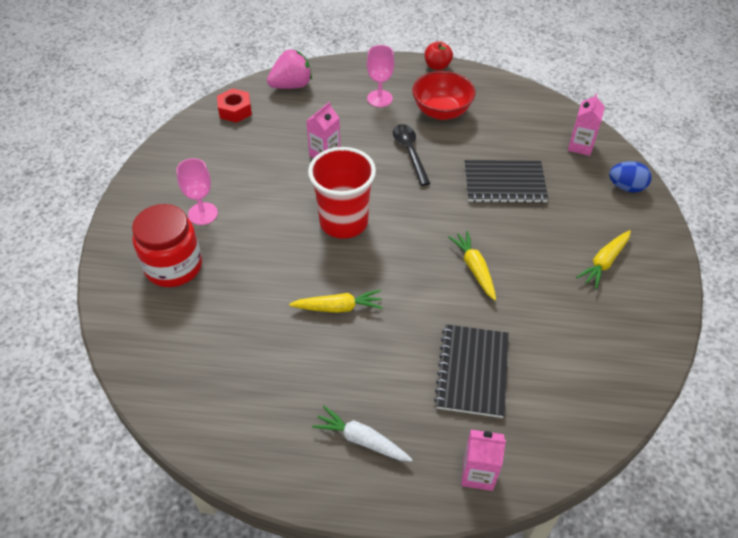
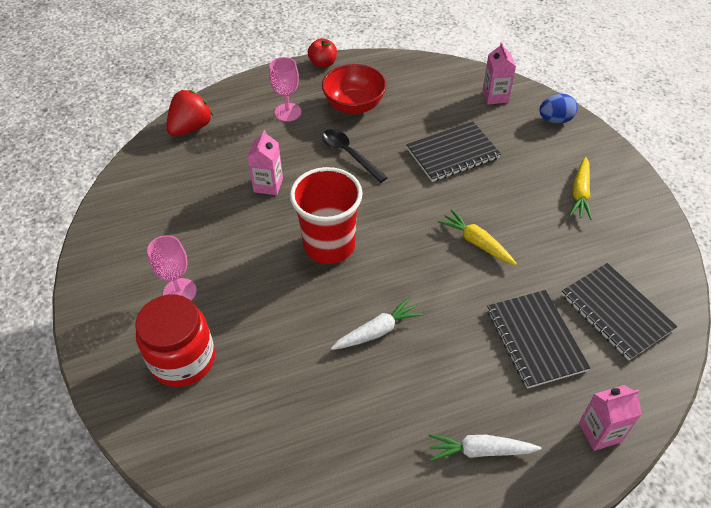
camera: 25 degrees left, 0 degrees up
(235, 110) = (147, 173): red nut -> none
(291, 85) = (191, 128): pink strawberry -> red strawberry
(338, 307) = (377, 331): yellow carrot -> white carrot
(565, 380) = (616, 312): none -> black notebook

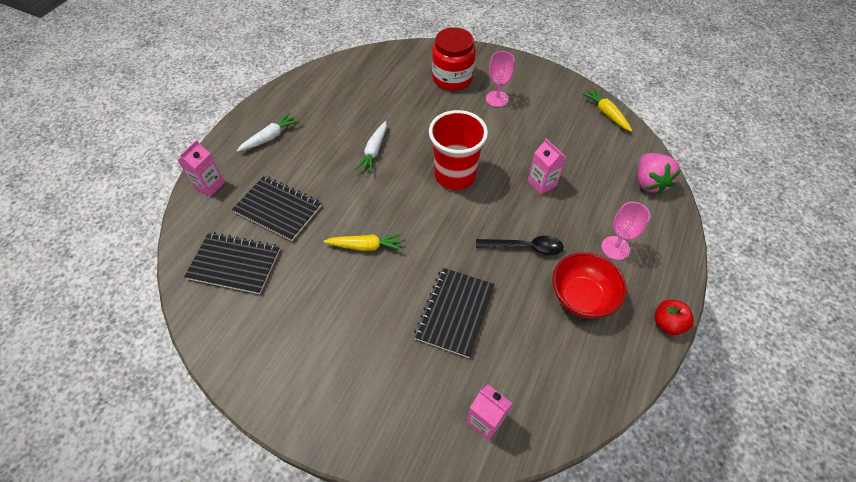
camera: 135 degrees right, 5 degrees up
(191, 128) = (649, 182): red strawberry -> pink strawberry
(555, 120) = (403, 436): blue egg -> none
(580, 193) = (320, 354): yellow carrot -> yellow carrot (606, 113)

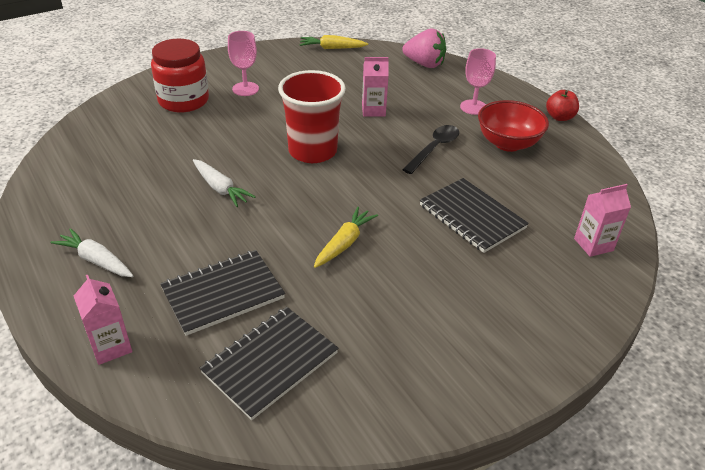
camera: 60 degrees left, 15 degrees down
(270, 137) = (96, 260): white carrot -> white carrot turned 45 degrees counterclockwise

